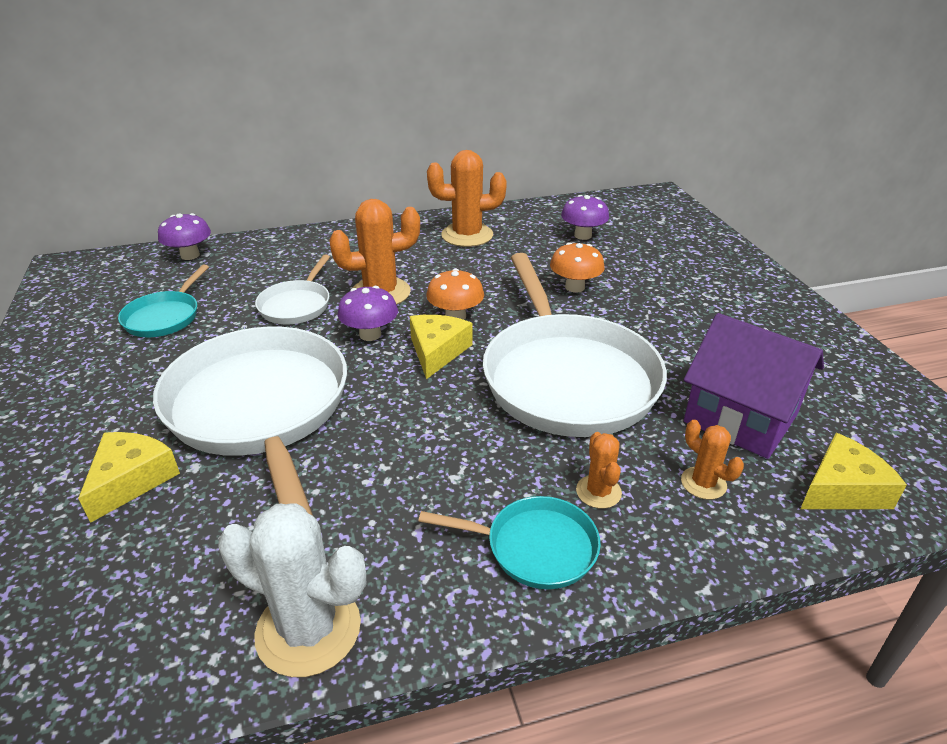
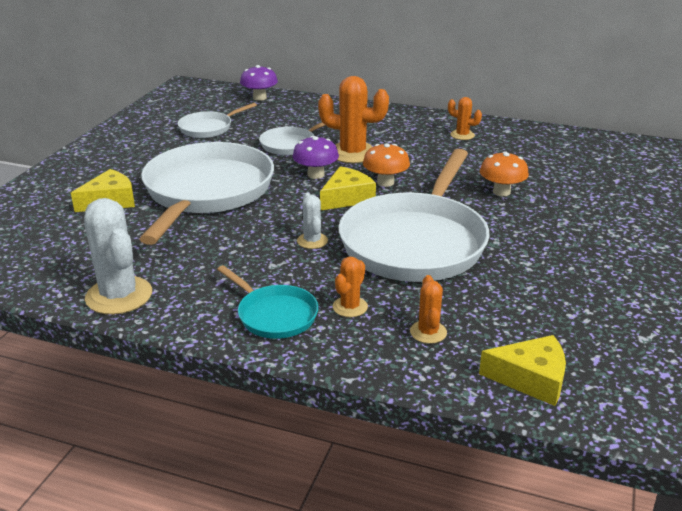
camera: 35 degrees right, 5 degrees down
(164, 317) = (208, 128): turquoise pan -> white pan
(462, 423) = (312, 241): none -> white cactus
(467, 235) = (462, 135): orange cactus -> orange cactus, size x0.53
(583, 235) = (559, 160): purple mushroom -> none
(740, 418) = (514, 311): purple house -> none

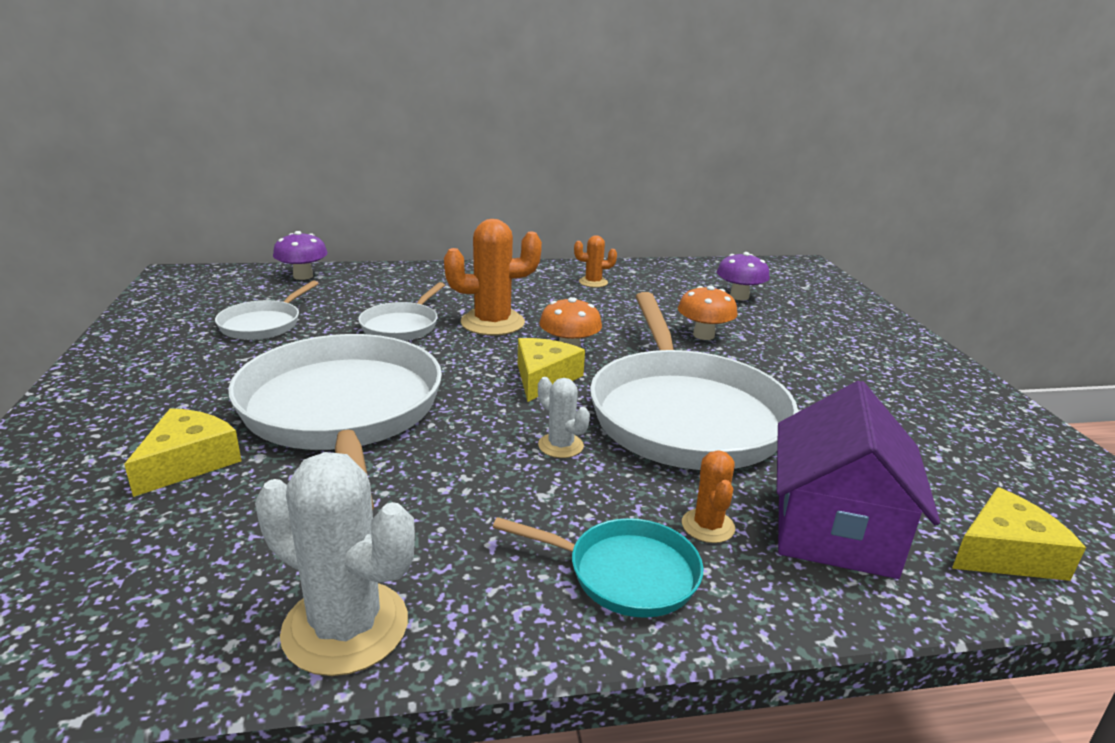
camera: 30 degrees left, 5 degrees down
(316, 175) = (474, 357): purple mushroom -> purple mushroom (739, 296)
(428, 332) = (834, 530): orange cactus -> purple house

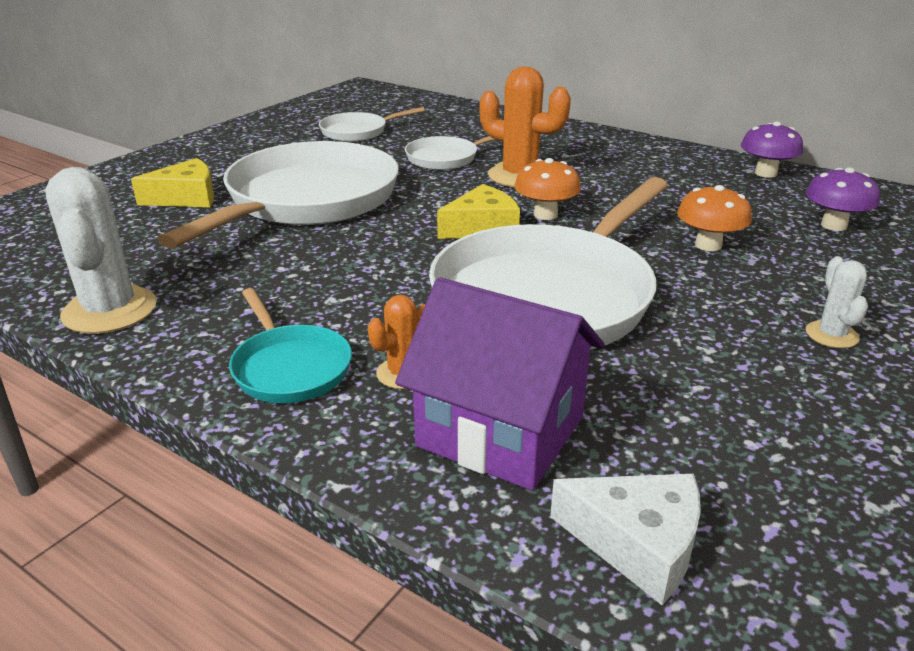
camera: 45 degrees right, 5 degrees up
(303, 276) = (439, 106): purple mushroom -> purple mushroom (765, 173)
(560, 445) = (403, 275): white cactus -> white cactus (831, 335)
(593, 282) = (681, 169): orange cactus -> none
(834, 530) = (500, 431): purple house -> purple house turned 60 degrees clockwise
(1005, 553) = (637, 543): yellow cheese -> white cheese

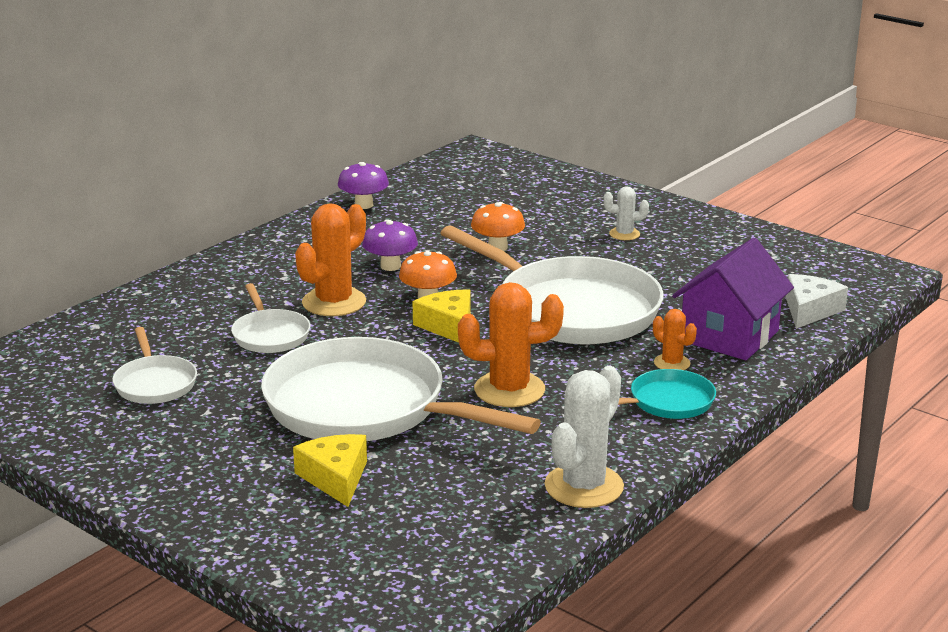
camera: 85 degrees left, 5 degrees down
(110, 310) = (584, 486): white cactus -> white cactus turned 45 degrees counterclockwise
(334, 264) = (509, 390): none -> orange cactus
(834, 225) = (472, 202): purple mushroom -> purple mushroom (390, 266)

